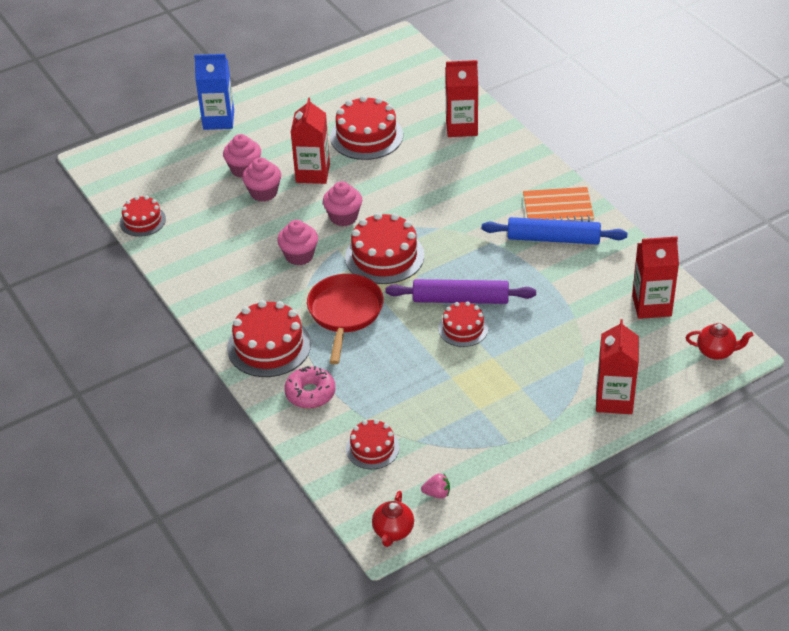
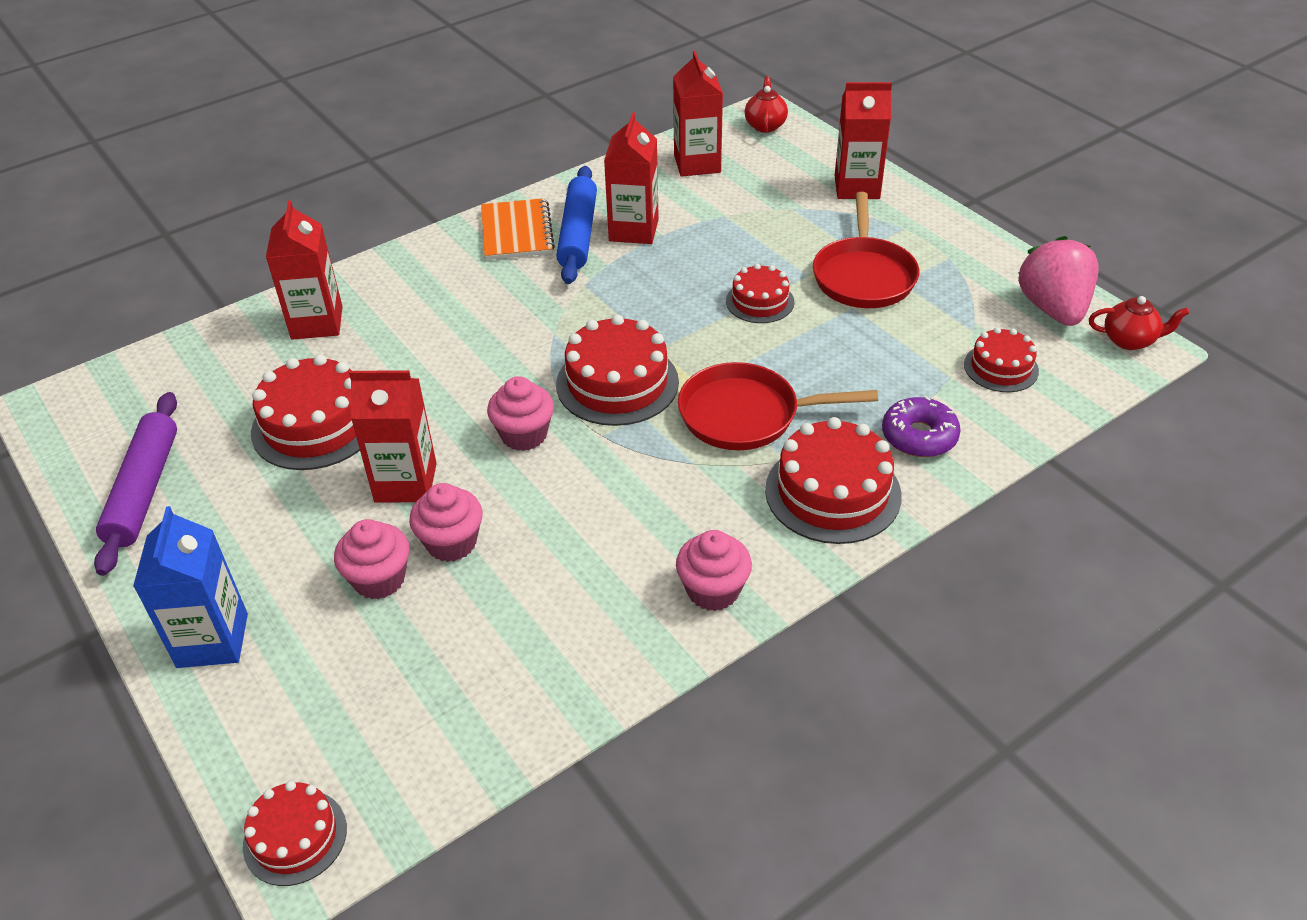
camera: 95 degrees left, 0 degrees up
(142, 221) = (521, 723): red cake -> red cake (295, 837)
(299, 255) = (619, 478): pink cupcake -> pink cupcake (713, 590)
(310, 393) = (919, 436): pink donut -> purple donut
(437, 493) = (1053, 309): pink strawberry -> pink strawberry, size x2.40
(460, 299) = (703, 306): purple rolling pin -> purple rolling pin (144, 490)
(489, 388) = (863, 276): none -> red pan
(557, 267) = (633, 230): none -> red carton

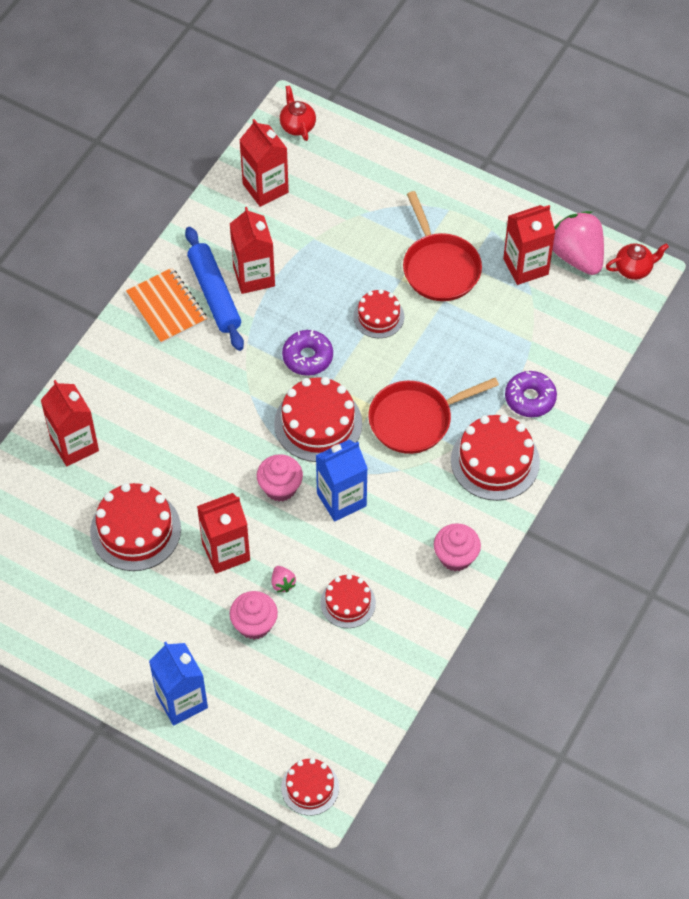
camera: 25 degrees left, 15 degrees up
(144, 490) = (57, 621): purple rolling pin -> none
(451, 543) = (282, 583): pink cupcake -> pink strawberry
(594, 472) = (341, 499): none -> blue carton
(647, 316) = (307, 357): none -> purple donut
(857, 187) = (398, 176): red carton -> red carton (525, 266)
(1001, 367) = (560, 322): red cake -> red cake (348, 603)

